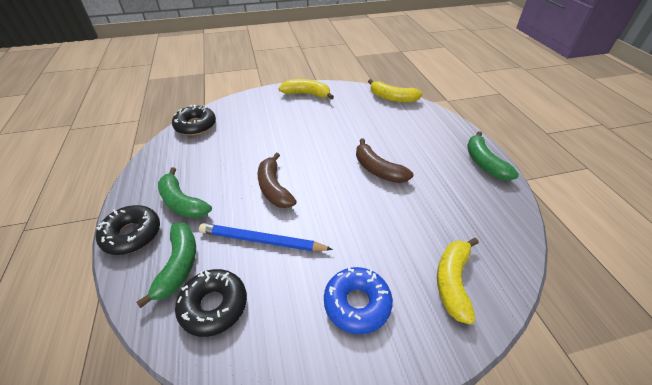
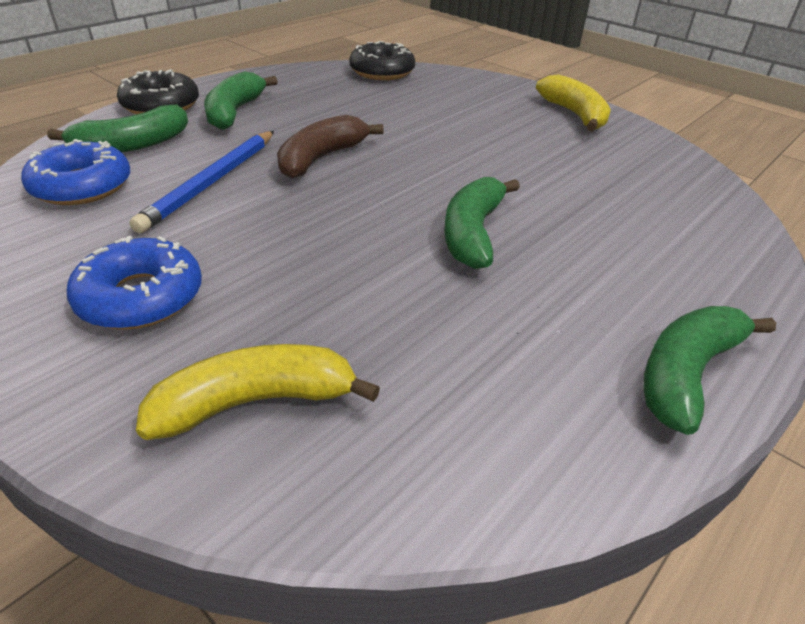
camera: 55 degrees right, 5 degrees down
(214, 306) = (82, 186): black donut -> blue donut
(262, 240) = (212, 182): blue pencil -> blue pencil turned 135 degrees counterclockwise
(378, 169) = (473, 233): brown banana -> green banana
(392, 98) = (713, 192): yellow banana -> none

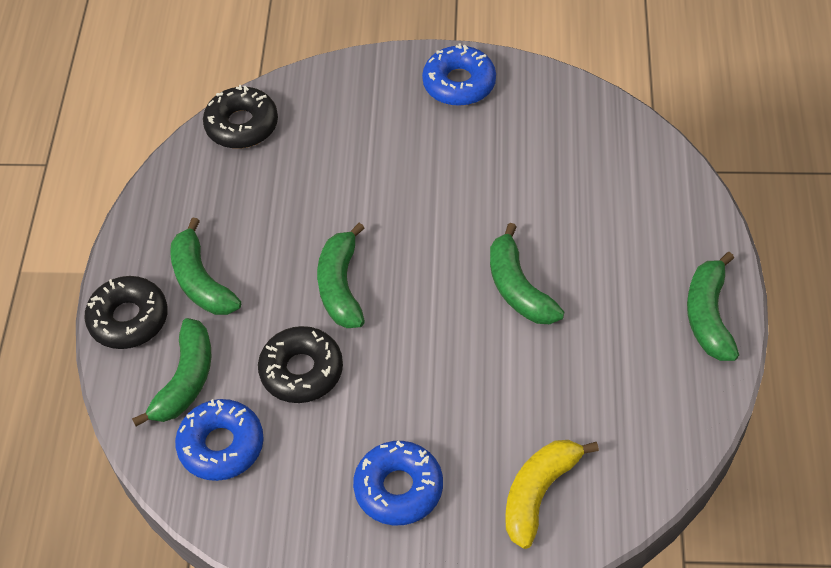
camera: 35 degrees left, 15 degrees up
(212, 182) = (301, 371): blue pencil -> black donut
(321, 158) = (341, 286): brown banana -> green banana
(574, 114) = (459, 83): yellow banana -> blue donut

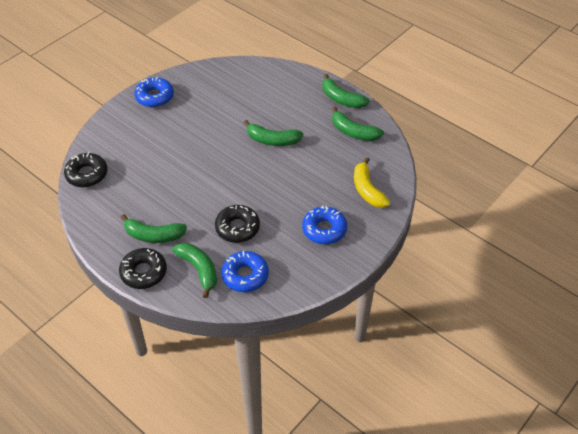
camera: 55 degrees left, 5 degrees down
(341, 286) = (210, 191): green banana -> green banana (353, 132)

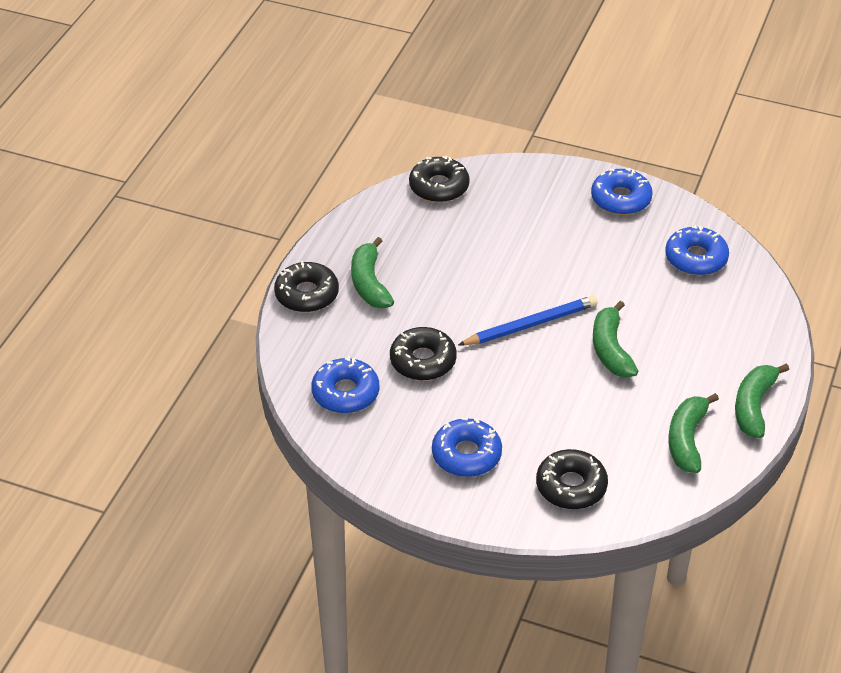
camera: 70 degrees right, 5 degrees down
(199, 270) = (334, 344): green banana -> none
(221, 83) = (696, 258): none -> blue donut
(234, 168) = (530, 325): none -> blue pencil
(367, 190) = (571, 486): yellow banana -> black donut

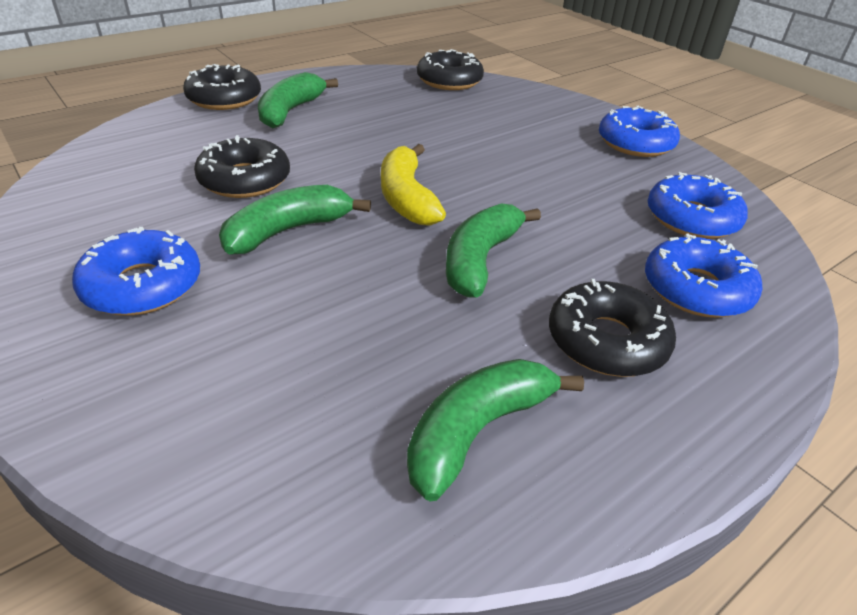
camera: 30 degrees right, 5 degrees down
(345, 393) = (127, 172): blue donut -> blue donut (696, 289)
(530, 325) = (407, 198): blue pencil -> yellow banana
(571, 486) = (210, 401): black donut -> black donut (606, 341)
(754, 406) = (650, 438): green banana -> green banana (288, 231)

